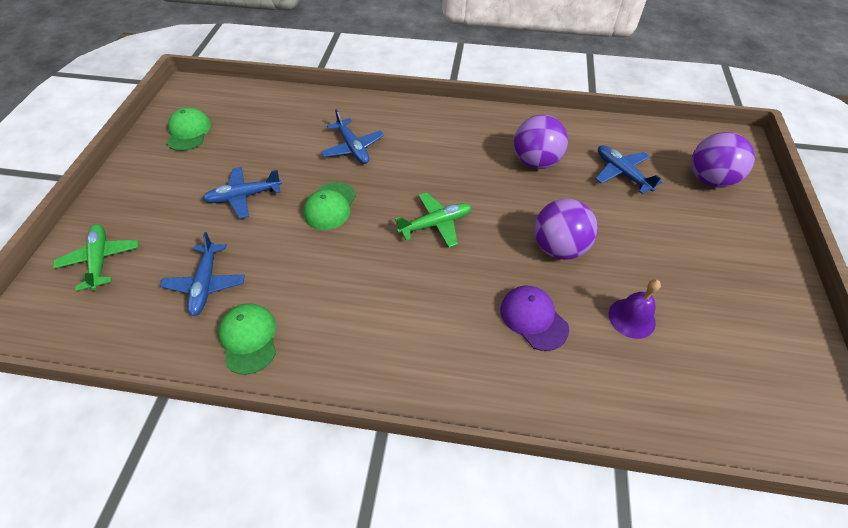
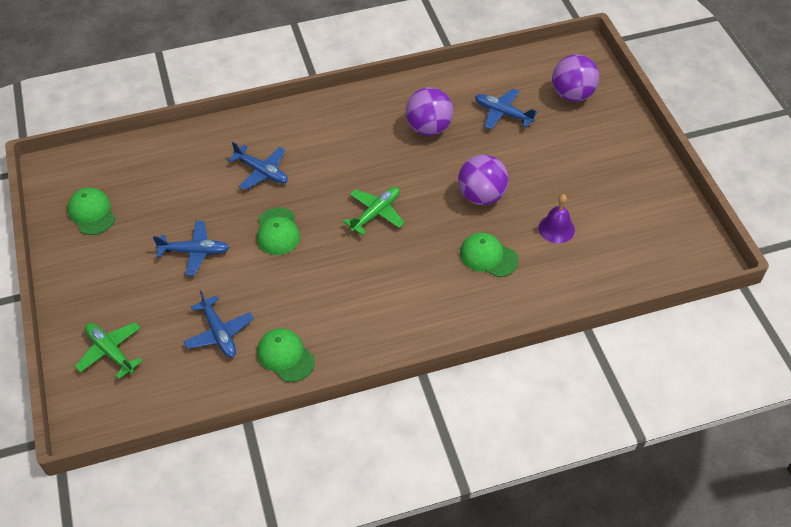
camera: 25 degrees left, 0 degrees up
(244, 196) = (195, 252): blue plane -> blue plane turned 135 degrees counterclockwise
(533, 318) = (488, 256): purple cap -> green cap

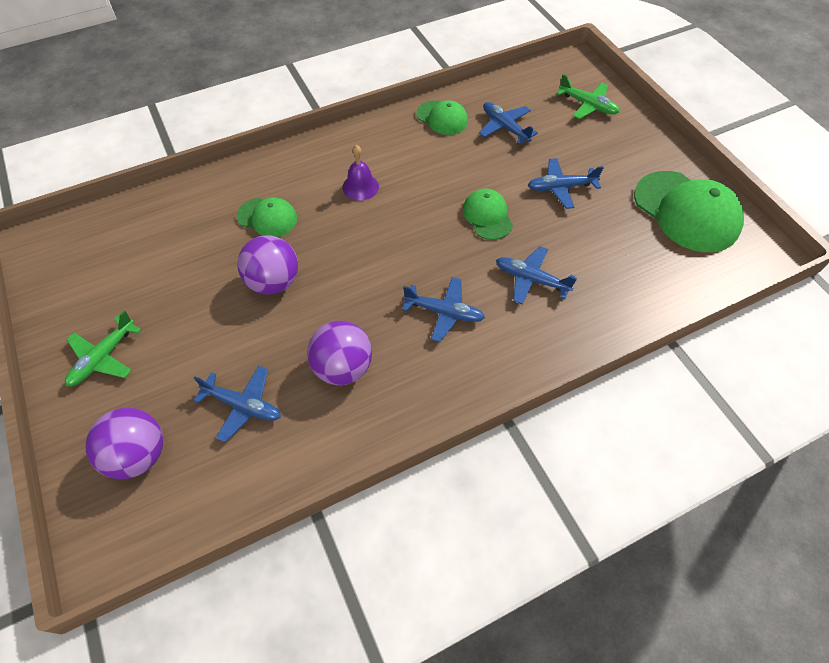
camera: 170 degrees right, 5 degrees up
(92, 213) = (686, 211): green cap -> green cap, size x1.82
(342, 155) = (444, 312): none -> blue plane
(376, 213) = (389, 247): green plane -> green plane (103, 357)
(556, 228) = (192, 255): purple bell -> purple bell (360, 187)

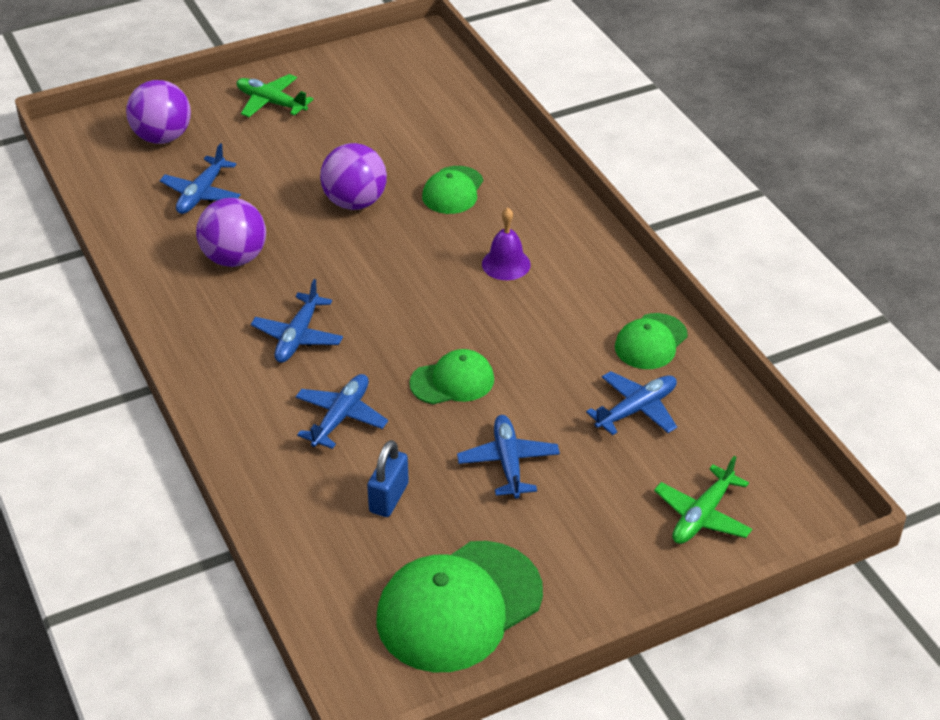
camera: 90 degrees right, 15 degrees down
(604, 248) = (389, 498): none -> blue padlock

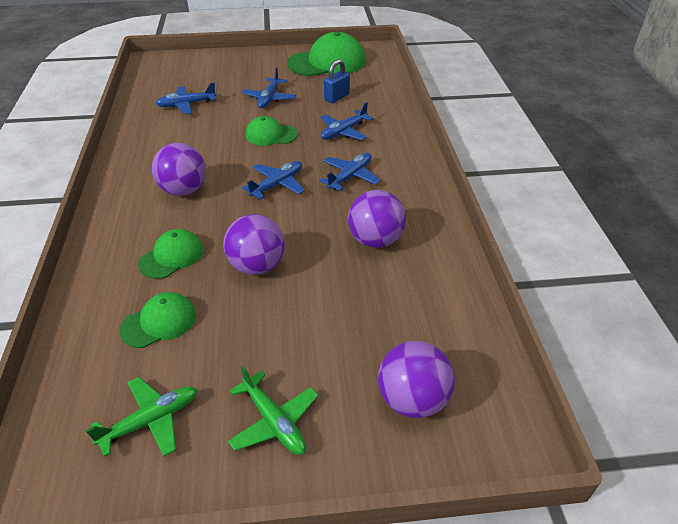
camera: 160 degrees left, 0 degrees up
(201, 194) = (387, 310): blue plane -> blue plane (277, 184)
(506, 264) = (184, 190): purple bell -> purple ball
(650, 342) = (145, 130): green cap -> green cap (159, 322)
(702, 515) = (200, 67): green plane -> green plane (151, 421)

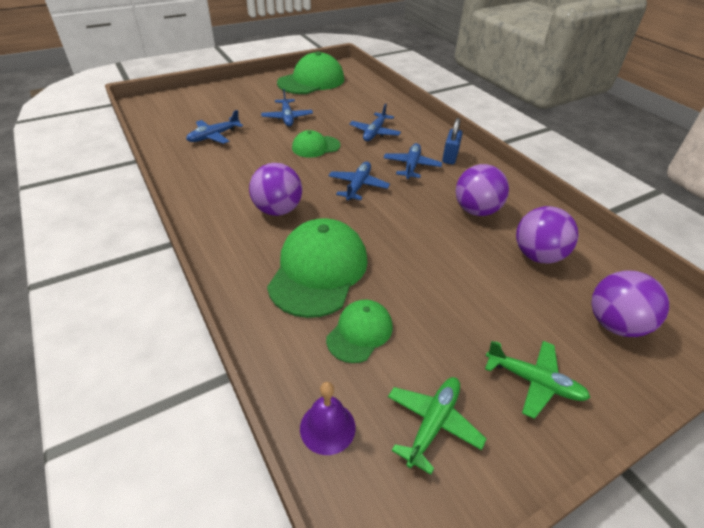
camera: 25 degrees left, 0 degrees up
(67, 390) = (327, 427): none -> purple bell
(171, 256) = (318, 270): green cap -> green cap, size x1.82
(257, 266) = (402, 257): purple ball -> purple ball (537, 255)
(336, 97) = (344, 107): blue padlock -> blue padlock (450, 157)

